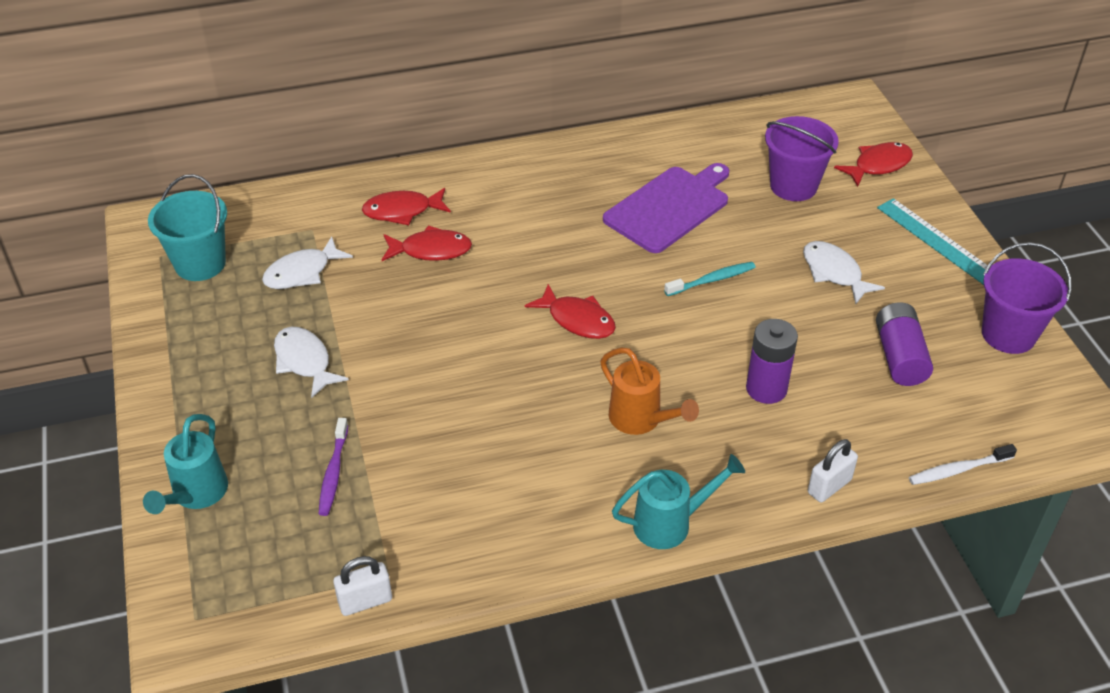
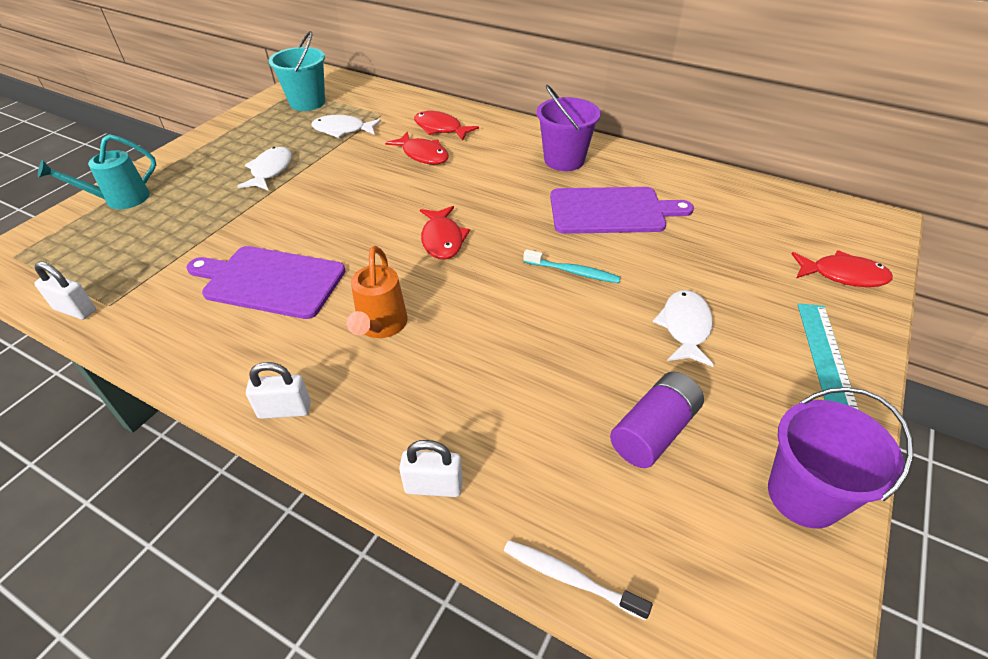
camera: 45 degrees right, 0 degrees up
(333, 472) = (185, 232): purple toothbrush -> none
(495, 453) = (270, 281): none -> purple cutting board
(670, 523) = (285, 410): turquoise watering can -> white padlock
(766, 389) = (500, 371): purple battery -> none
(793, 186) = (736, 249): purple bucket -> purple bucket (564, 160)

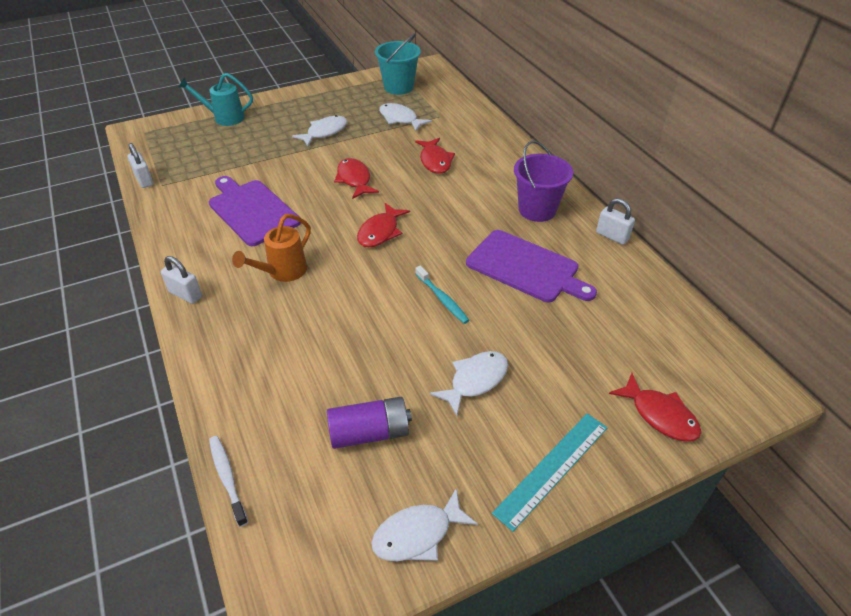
camera: 35 degrees right, 0 degrees up
(433, 486) = (213, 383): white padlock -> white padlock (612, 236)
(440, 128) = (470, 144): red fish -> red fish (354, 179)
(804, 495) = (418, 534): purple bucket -> white fish

